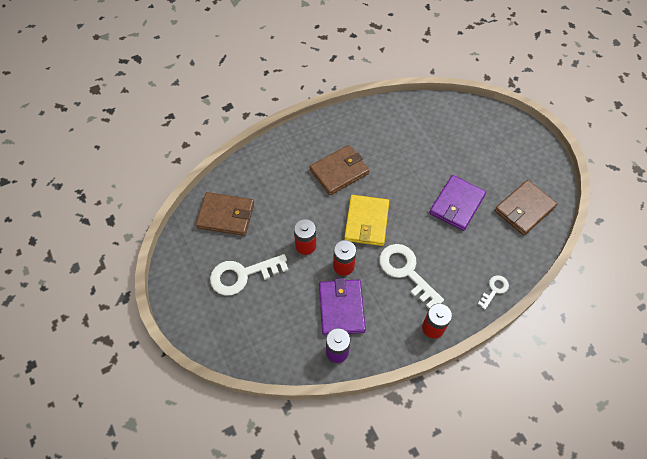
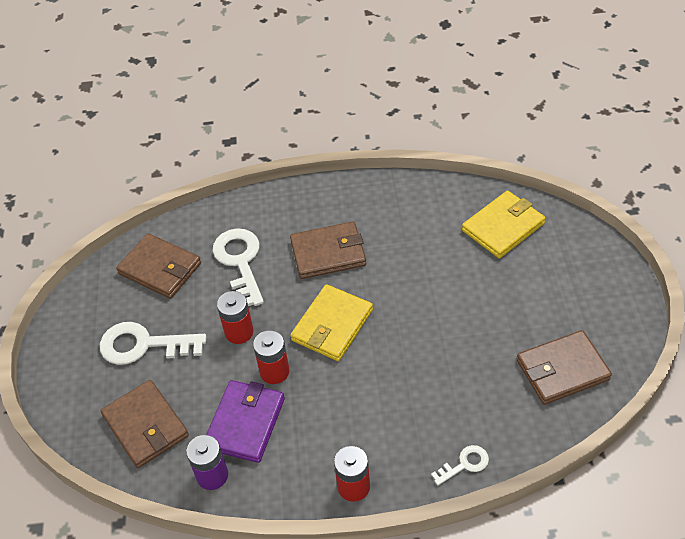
camera: 25 degrees right, 10 degrees down
(273, 332) = (145, 426): none -> brown wallet
(406, 271) = (353, 402): white key -> white key (240, 261)
(445, 122) = (503, 227): none -> yellow wallet
(456, 204) = (467, 337): purple wallet -> none

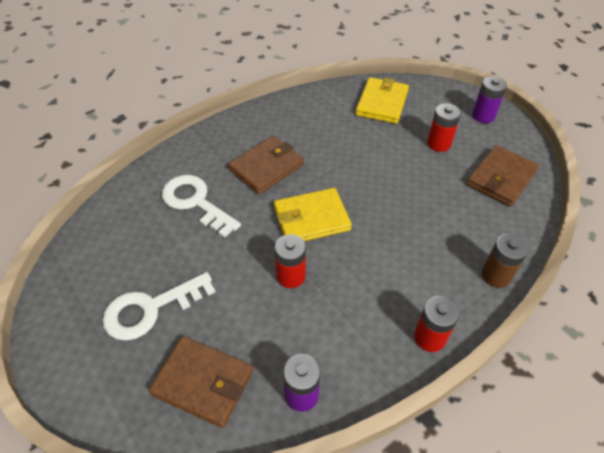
camera: 35 degrees left, 0 degrees up
(160, 268) = (123, 236): brown wallet -> none
(239, 332) = (235, 258): red battery -> red battery (439, 143)
(245, 423) = (297, 331): purple wallet -> none
(332, 325) = (311, 219): yellow wallet -> yellow wallet turned 75 degrees clockwise
(465, 464) = (496, 275): white key -> brown battery
(608, 289) = (483, 116): none -> purple battery

